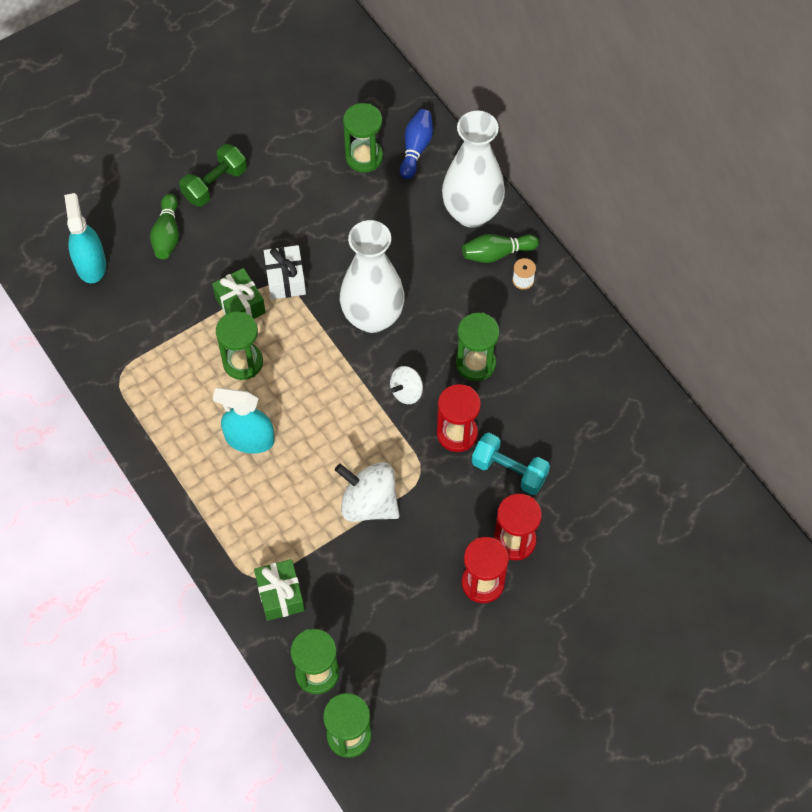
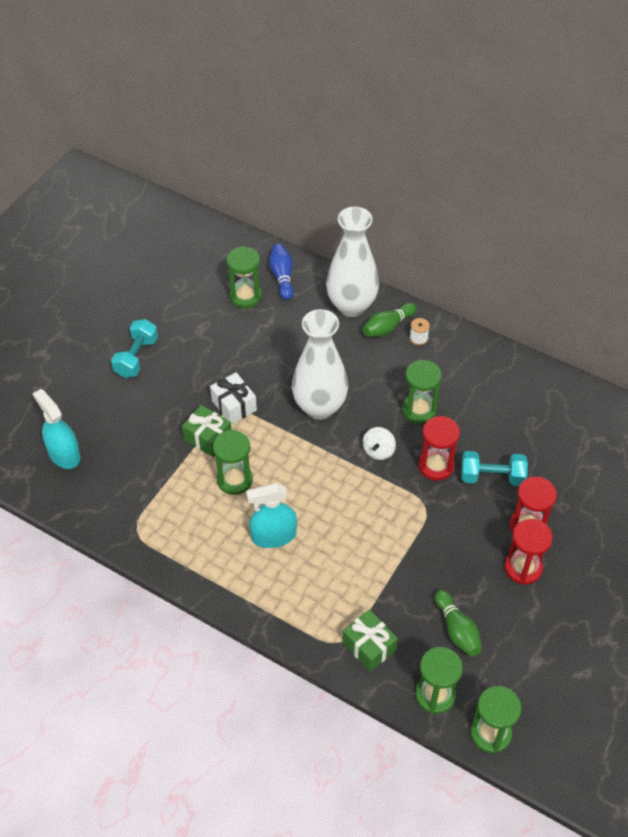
camera: 25 degrees left, 10 degrees down
(167, 234) = (117, 408): green bowling pin -> green bowling pin (457, 630)
(215, 184) = (136, 357): green dumbbell -> turquoise dumbbell
(369, 503) = (398, 545): white spinning top -> none

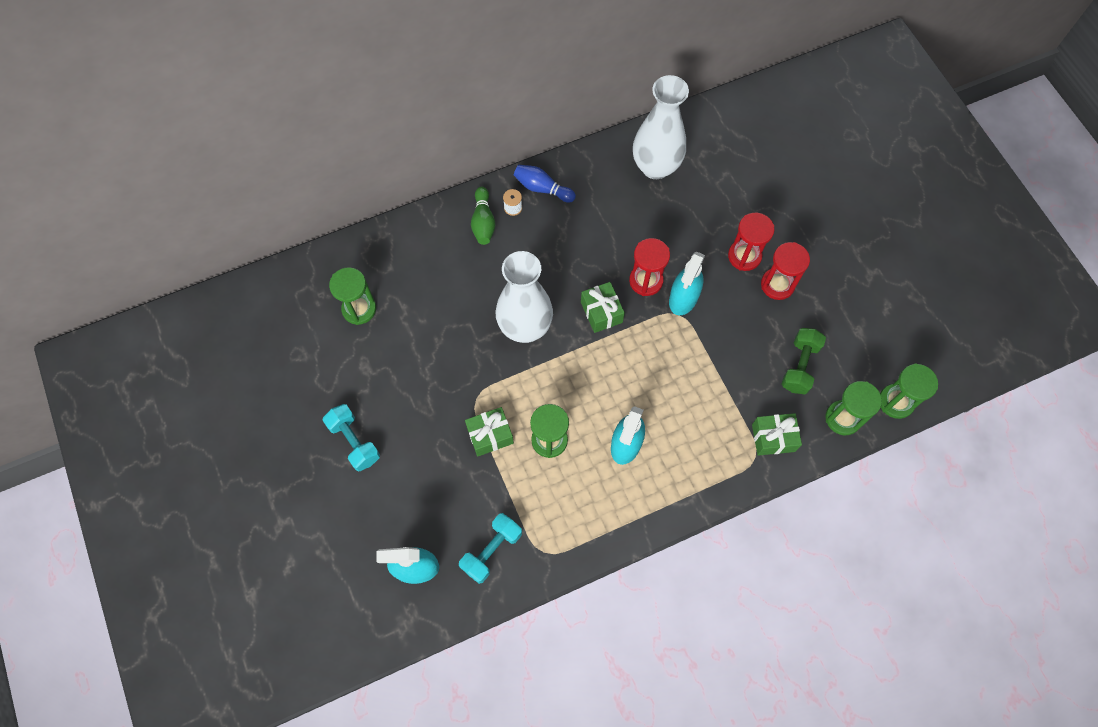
camera: 55 degrees left, 15 degrees up
(234, 405) = (471, 393): white gift -> none
(282, 277) = (361, 266): blue bowling pin -> blue bowling pin (542, 188)
(351, 306) = (439, 234): white vase -> white vase (655, 167)
(378, 451) = (601, 312): white spinning top -> green gift
(419, 410) = (584, 256): green hourglass -> none
(444, 502) = (683, 298): none -> turquoise spray bottle
(457, 630) = (799, 366): green bowling pin -> green dumbbell
(492, 477) = (684, 249): turquoise dumbbell -> turquoise dumbbell (492, 551)

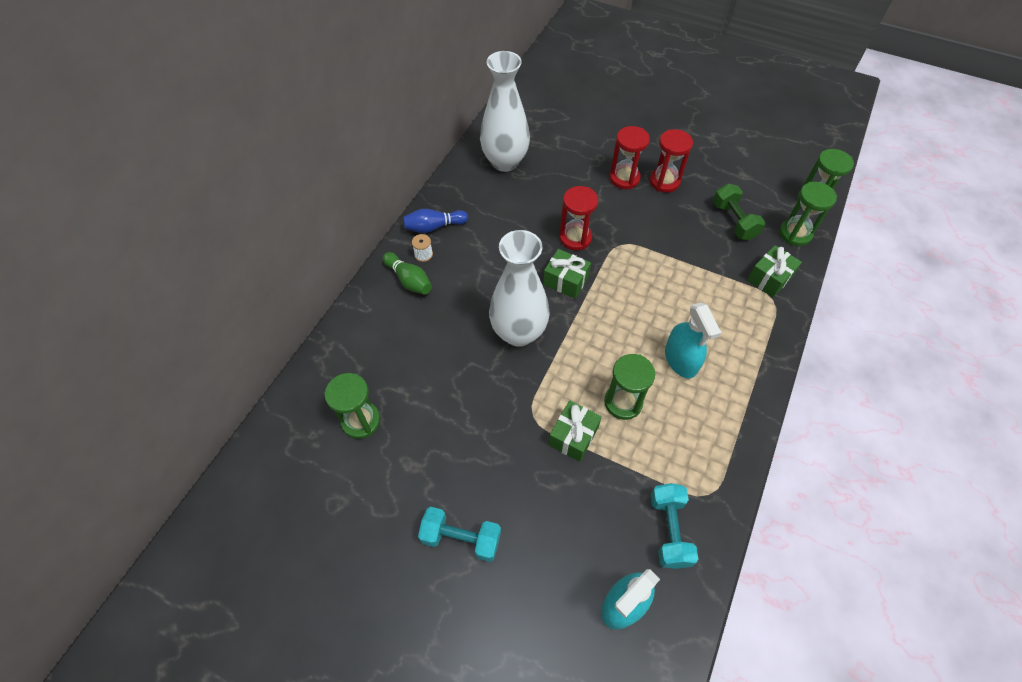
camera: 40 degrees left, 10 degrees down
(683, 298) = (613, 231): turquoise spray bottle -> none

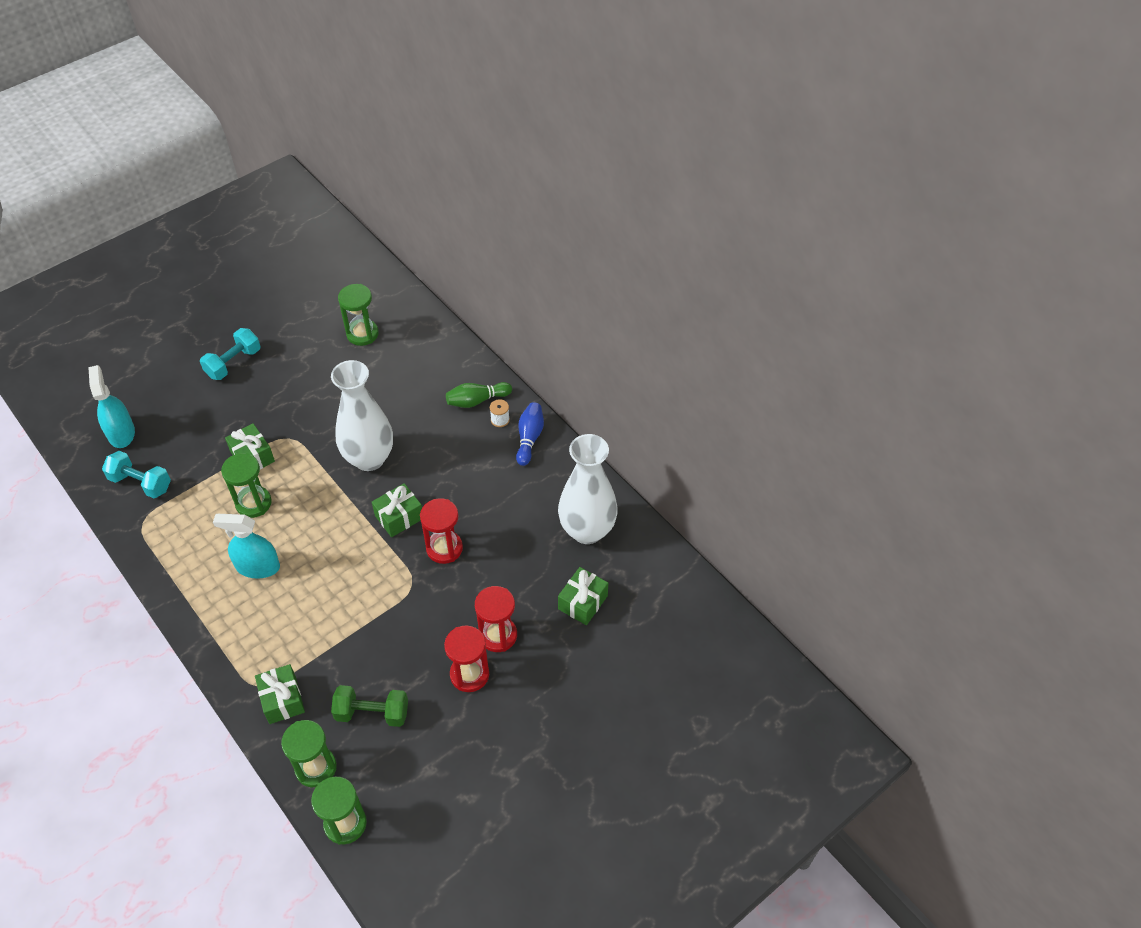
camera: 115 degrees right, 5 degrees down
(566, 144) = (583, 602): none -> green gift

